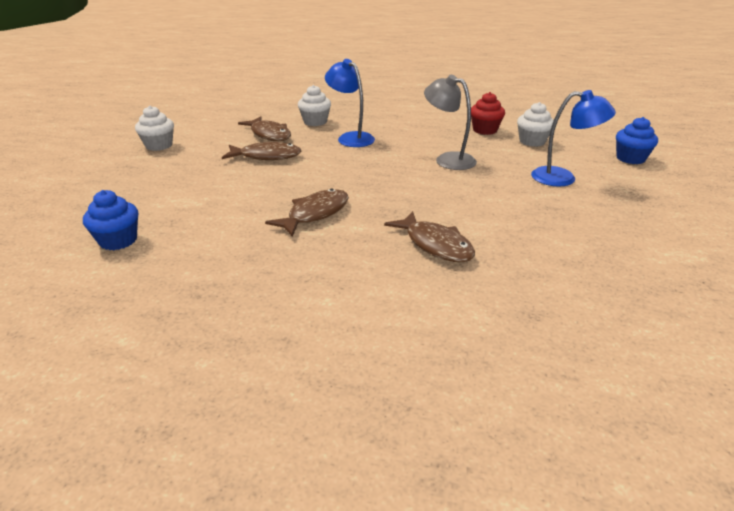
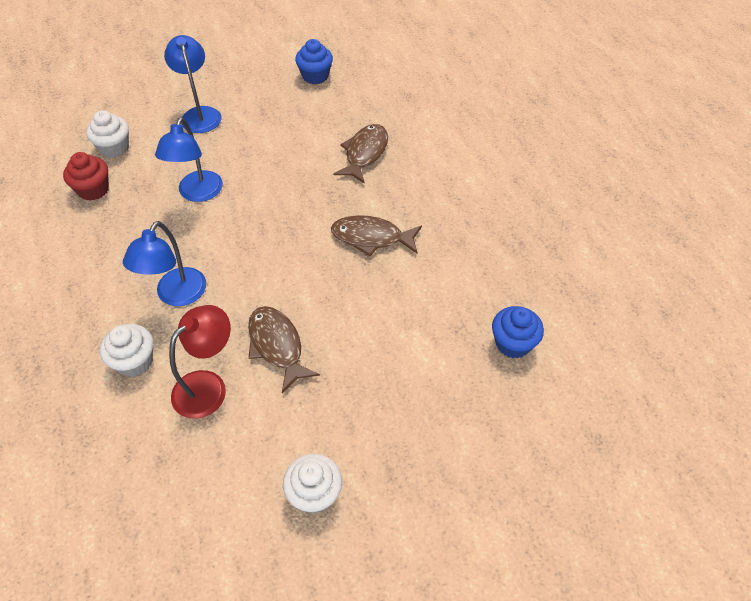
camera: 120 degrees left, 20 degrees up
(269, 135) = (208, 386): brown fish -> red lamp
(448, 159) = (197, 193): grey lamp -> blue lamp
(630, 158) = (130, 83): blue cupcake -> blue cupcake (315, 76)

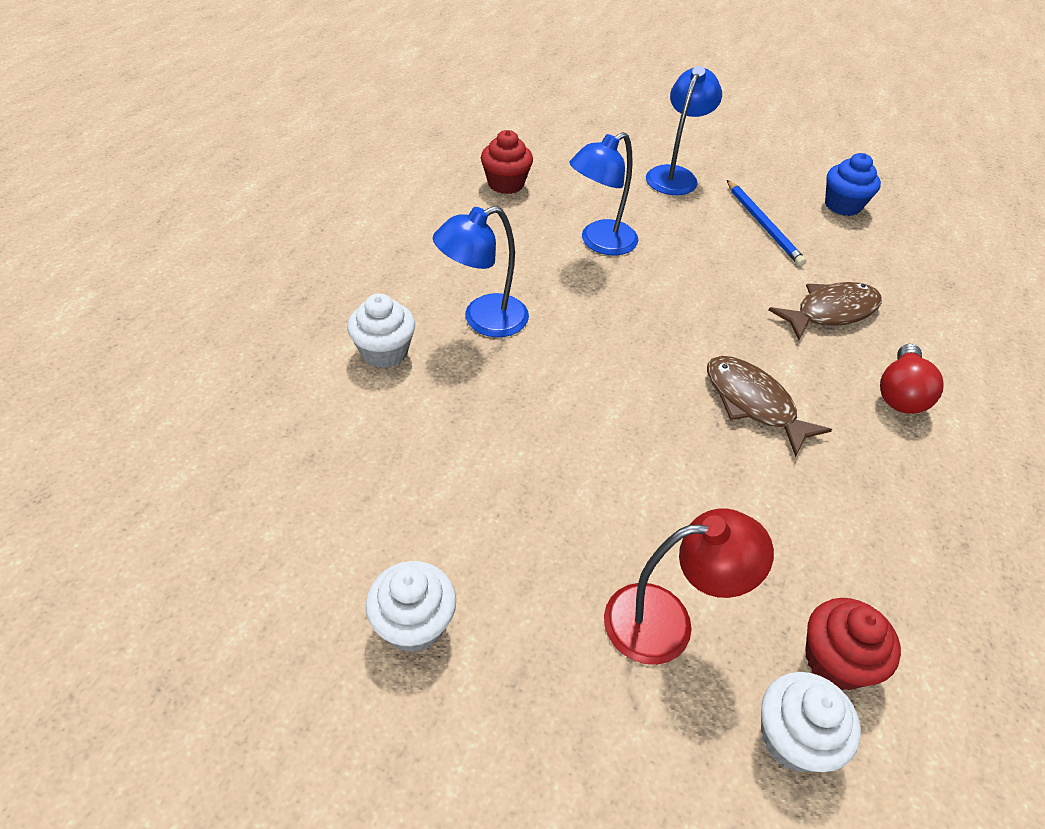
camera: 40 degrees right, 5 degrees down
(114, 148) = (561, 160): white cupcake -> white cupcake (793, 738)
(208, 386) = (425, 425): red lamp -> red lamp (666, 621)
(277, 346) = (532, 438): brown fish -> none
(283, 118) = (763, 225): none -> blue pencil
(435, 180) = (900, 393): none -> red light bulb
(513, 343) = (835, 660): blue cupcake -> red cupcake

